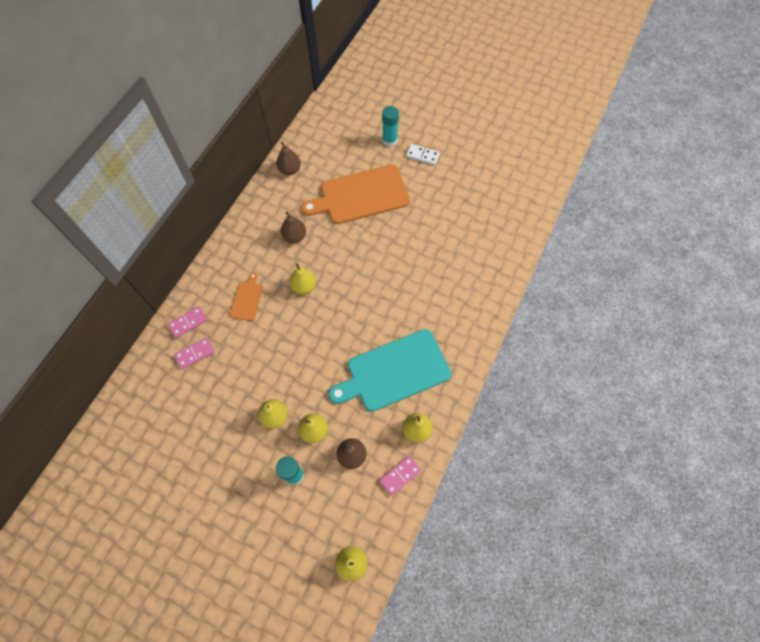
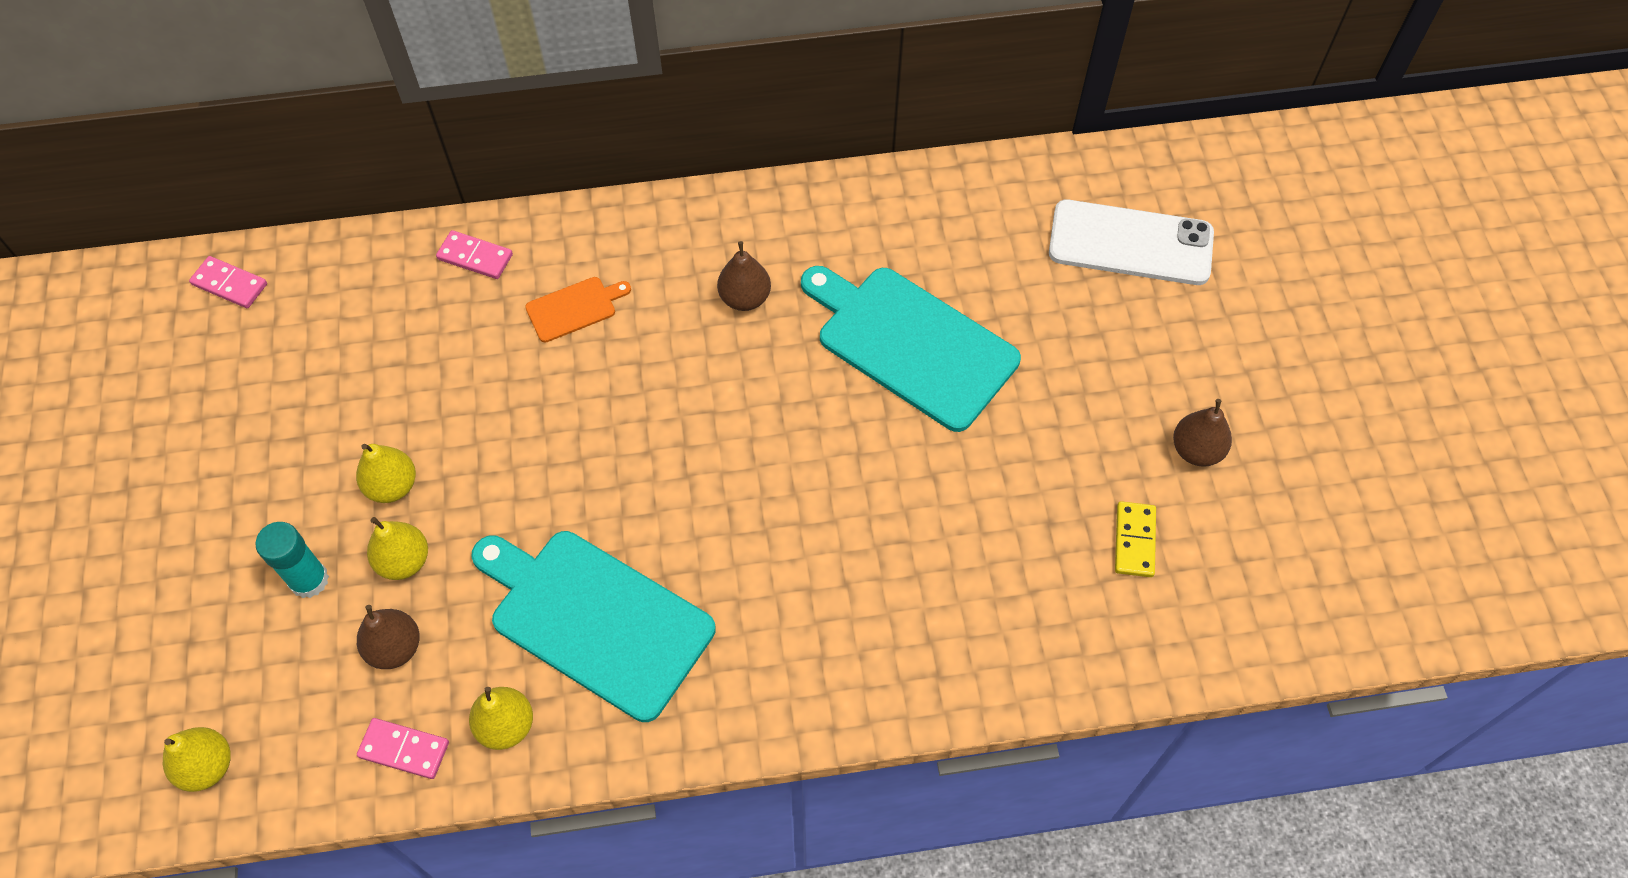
camera: 55 degrees right, 5 degrees down
(195, 354) = (428, 303): pink domino -> pink domino (229, 284)
(290, 170) = (872, 204): brown pear -> brown pear (1196, 450)
(304, 286) = (659, 374): yellow pear -> none
(361, 196) = (910, 344): orange cutting board -> turquoise cutting board
(376, 105) = (1130, 243): none -> white phone
(389, 140) = (1071, 314): turquoise glue stick -> none
(422, 155) = (1086, 389): white domino -> none
(490, 180) = (1134, 541): none -> yellow domino

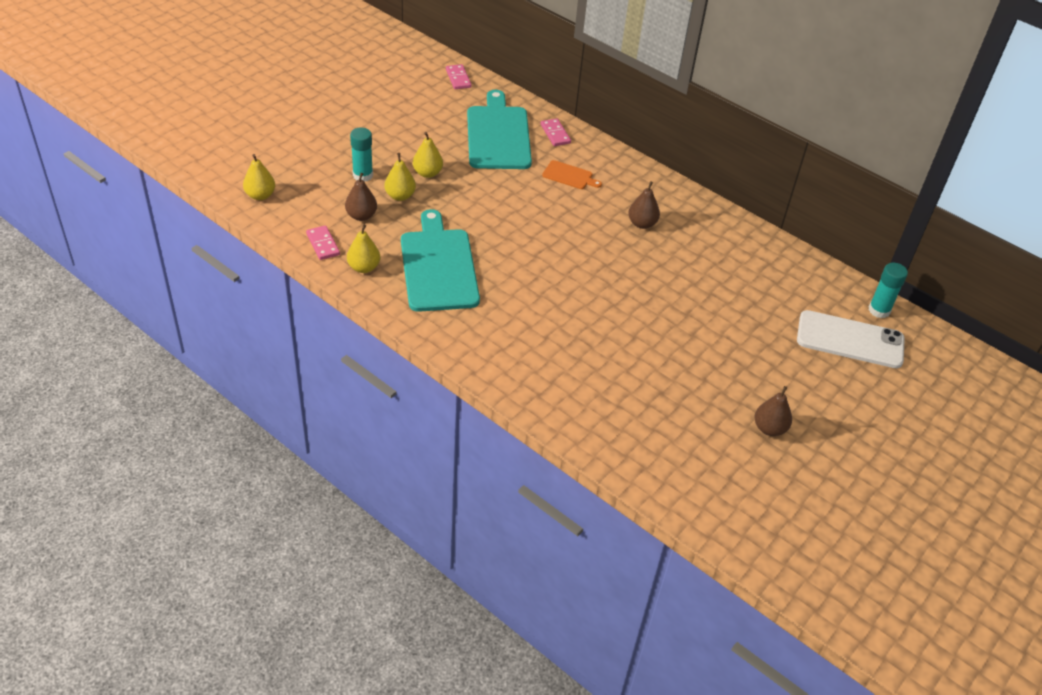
camera: 45 degrees right, 15 degrees down
(910, 344) = (690, 291): turquoise cutting board -> turquoise cutting board (498, 135)
(1110, 172) = (879, 310): none -> turquoise glue stick
(1130, 243) = (850, 340): white phone -> white phone turned 45 degrees counterclockwise
(1134, 541) = (691, 430): yellow domino -> none

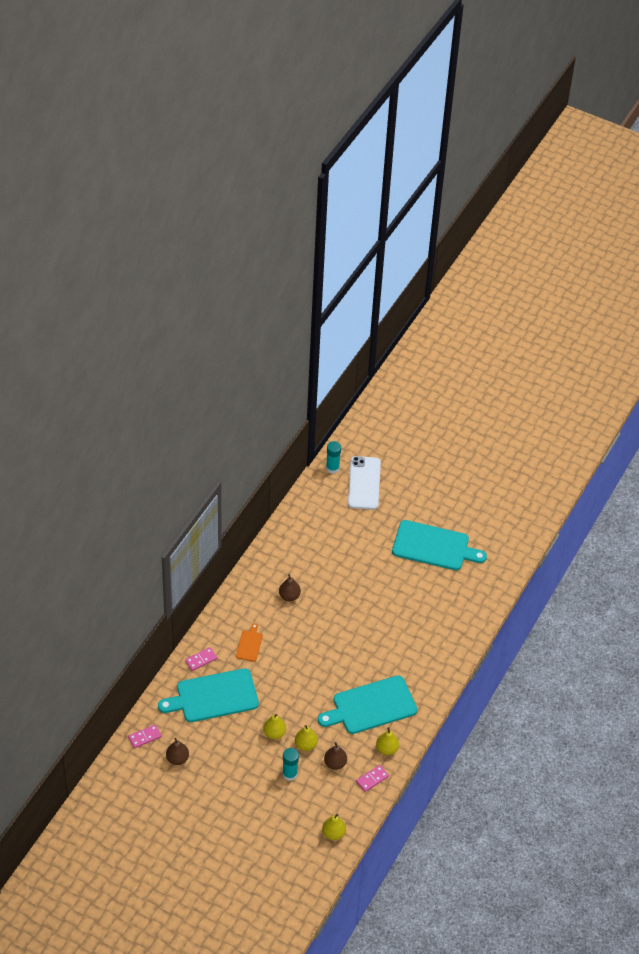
camera: 100 degrees left, 5 degrees up
(718, 397) = (434, 546): none -> turquoise cutting board
(769, 428) = (449, 521): brown pear -> brown pear (177, 759)

